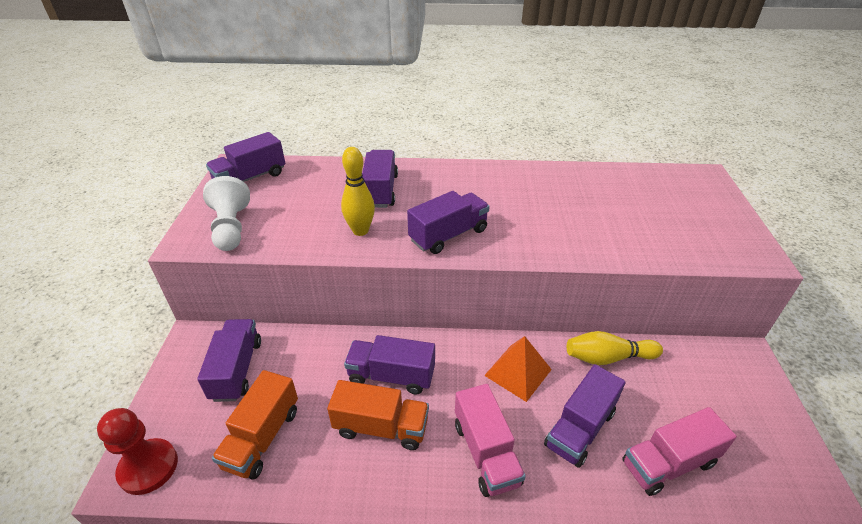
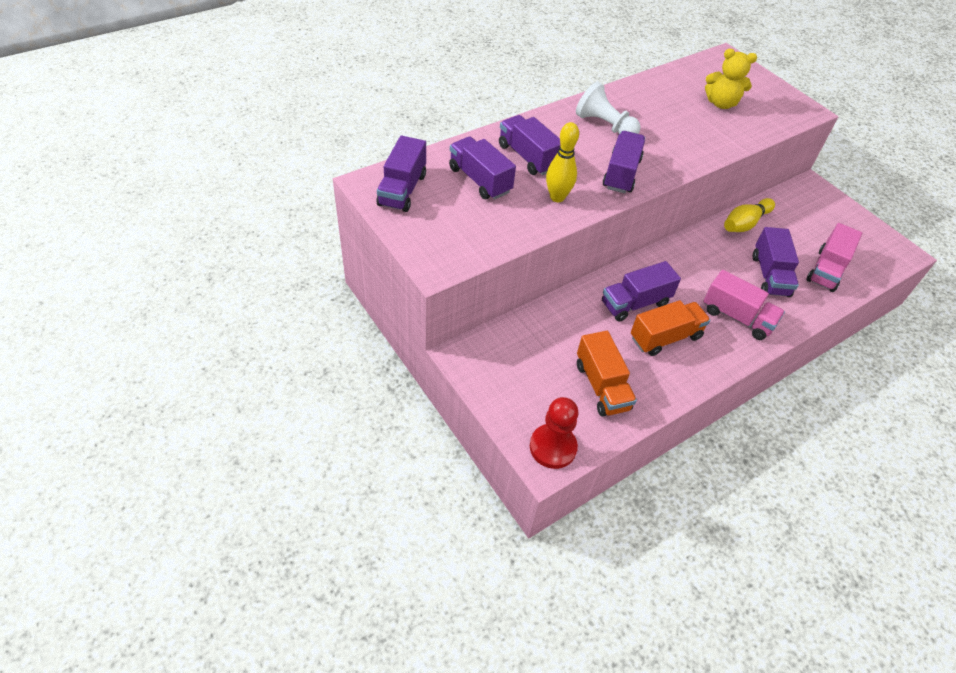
camera: 40 degrees left, 10 degrees up
(231, 228) = (454, 240): white pawn -> white pawn (604, 125)
(236, 370) = (527, 357): purple truck -> purple truck (480, 180)
(518, 372) = (706, 260): orange pyramid -> none
(645, 214) = (721, 103): none -> yellow teddy bear

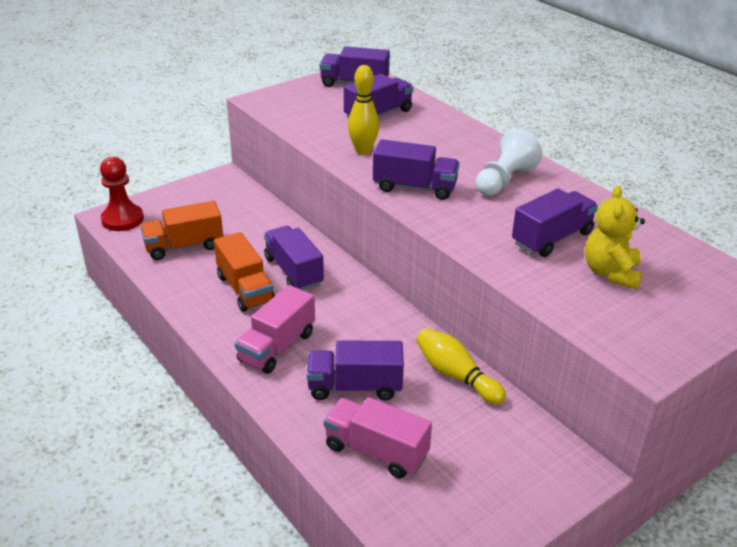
camera: 90 degrees right, 15 degrees down
(527, 157) = (423, 136): purple truck -> purple truck (552, 238)

